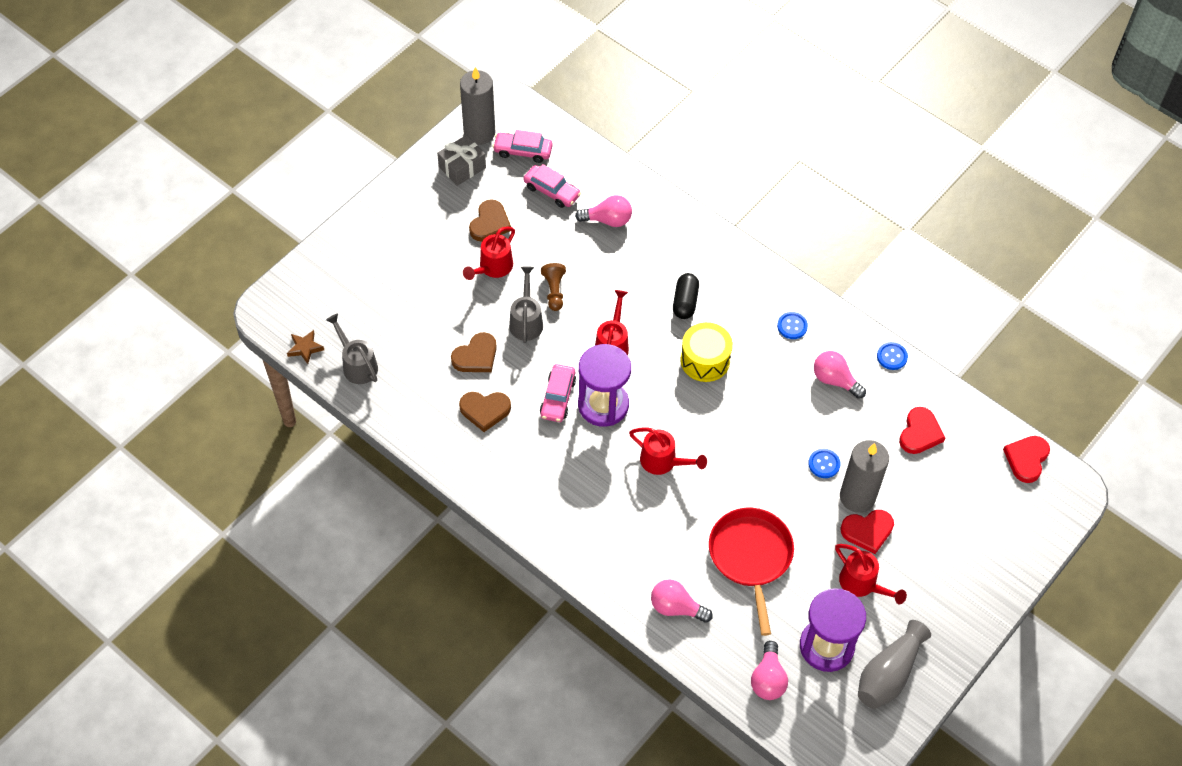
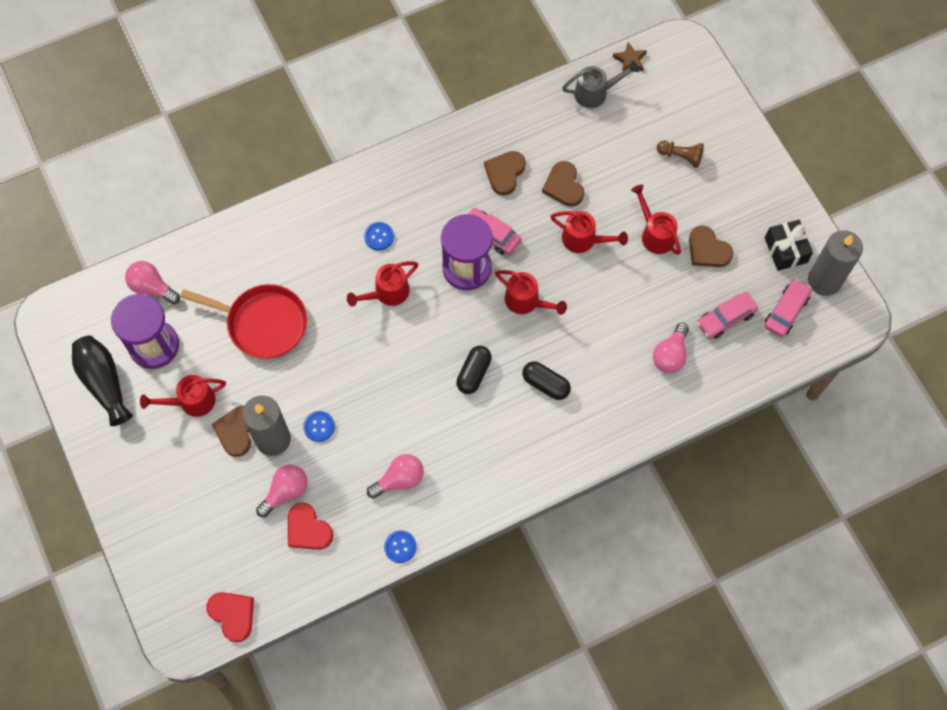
camera: 115 degrees right, 10 degrees up
(462, 167) = (785, 250): grey gift -> black gift
(526, 320) = (584, 240): grey watering can -> red watering can
(554, 291) = (606, 275): brown pawn -> brown pawn (681, 156)
(676, 607) = (249, 246): pink light bulb -> pink light bulb (285, 492)
(705, 360) = (474, 373): yellow drum -> black capsule
(792, 326) = (476, 469): blue button -> blue button (379, 237)
(867, 531) = (236, 431): red heart -> brown heart
(889, 674) = (104, 383): grey vase -> black vase

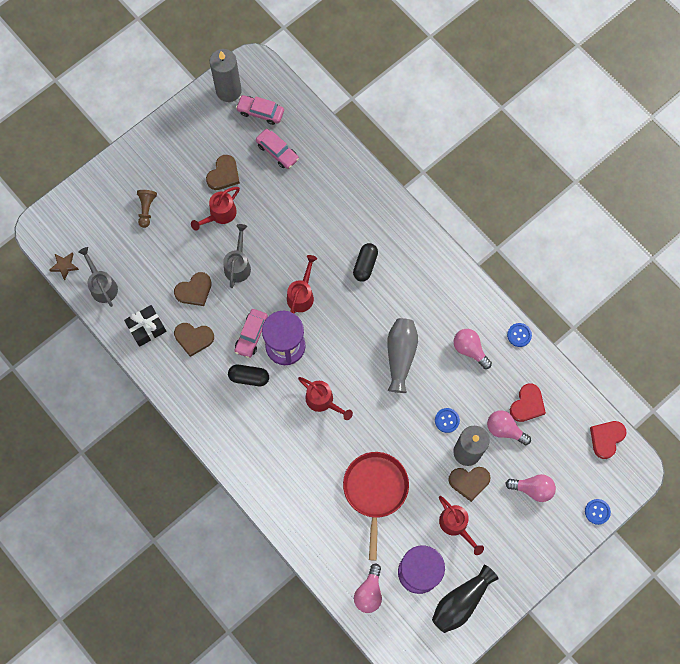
camera: 105 degrees left, 5 degrees up
(379, 237) = (275, 421): blue button -> blue button (597, 511)
(416, 395) = (400, 356): none -> grey vase
(474, 373) = (371, 318): black capsule -> black capsule (249, 377)
(584, 240) = (238, 265): red watering can -> grey watering can
(670, 355) = (317, 183): pink light bulb -> pink light bulb (532, 489)
(785, 250) = (210, 121): black gift -> black gift (146, 328)

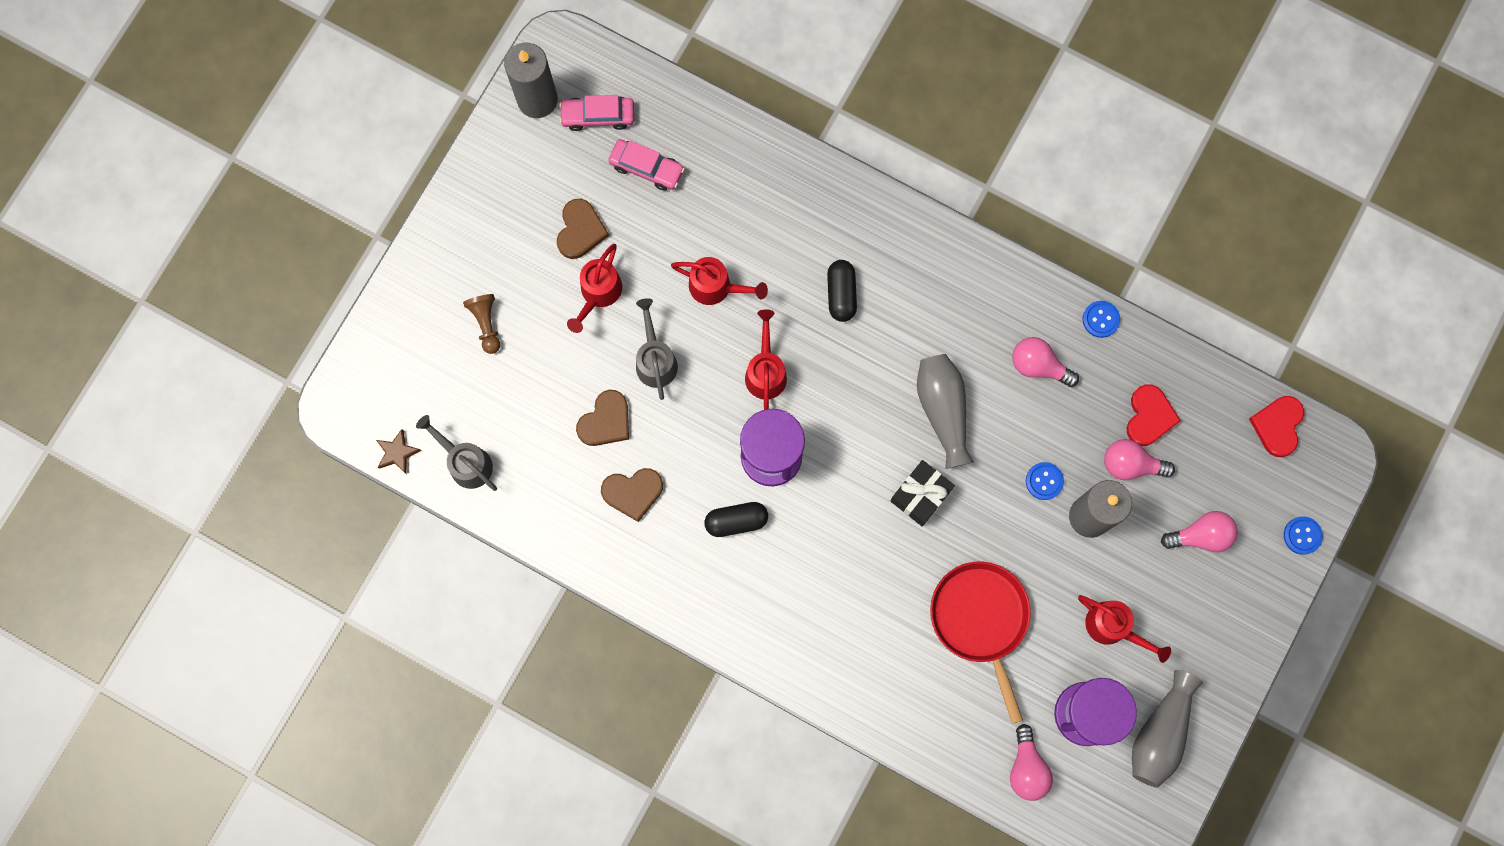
camera: 20 degrees left, 5 degrees up
(146, 328) = (557, 502): black gift -> black gift (920, 495)
(251, 335) = (715, 457): pink car -> none
(323, 401) = (857, 517): red watering can -> red watering can (716, 287)
(461, 601) = (1160, 733): black vase -> grey vase
(469, 482) = (1108, 558): brown heart -> none

